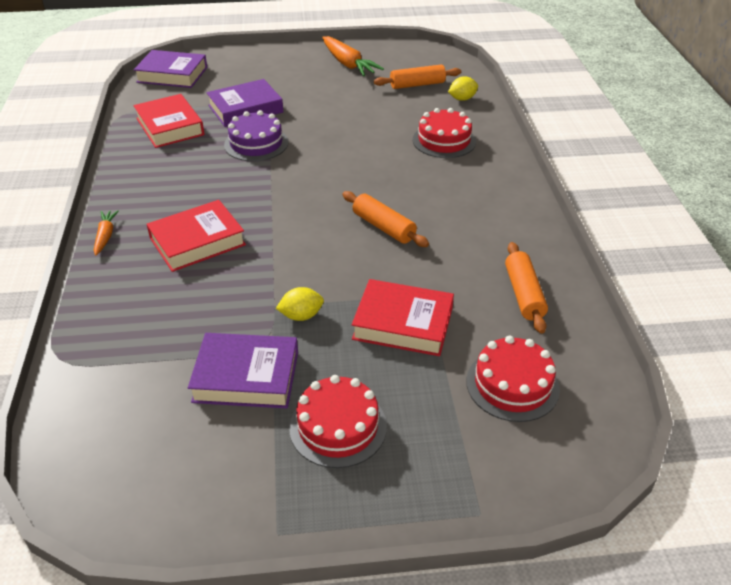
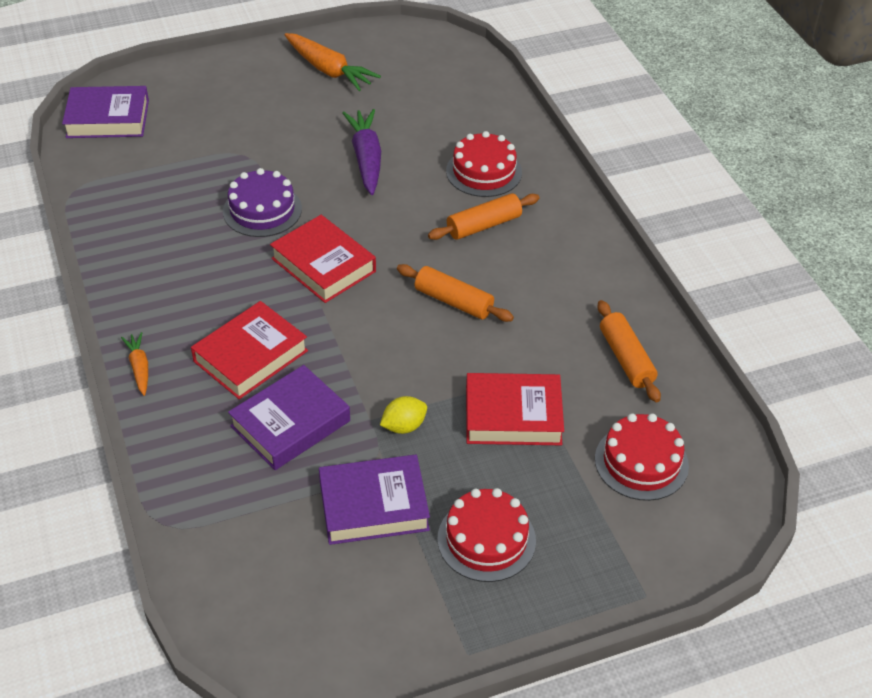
camera: 15 degrees left, 5 degrees up
(170, 126) = (143, 201): red book -> red book (323, 265)
(245, 109) = (227, 160): purple book -> purple book (290, 423)
(352, 121) = (366, 159): none -> purple carrot
(417, 85) = (426, 92): orange rolling pin -> orange rolling pin (484, 225)
(462, 99) = (486, 106): yellow lemon -> none

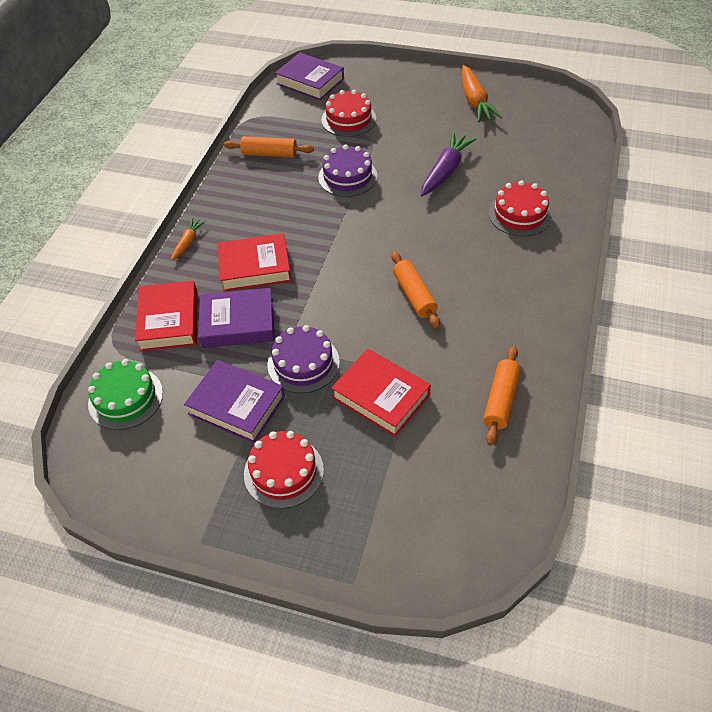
camera: 40 degrees right, 5 degrees up
(239, 569) = (125, 398): none -> green cake
(323, 265) = (352, 230): red book -> red book (169, 320)
(404, 426) = (303, 363): yellow lemon -> purple cake
(484, 225) = (484, 252): orange rolling pin -> orange rolling pin (269, 154)
(641, 462) = (441, 483): red cake -> red cake (348, 119)

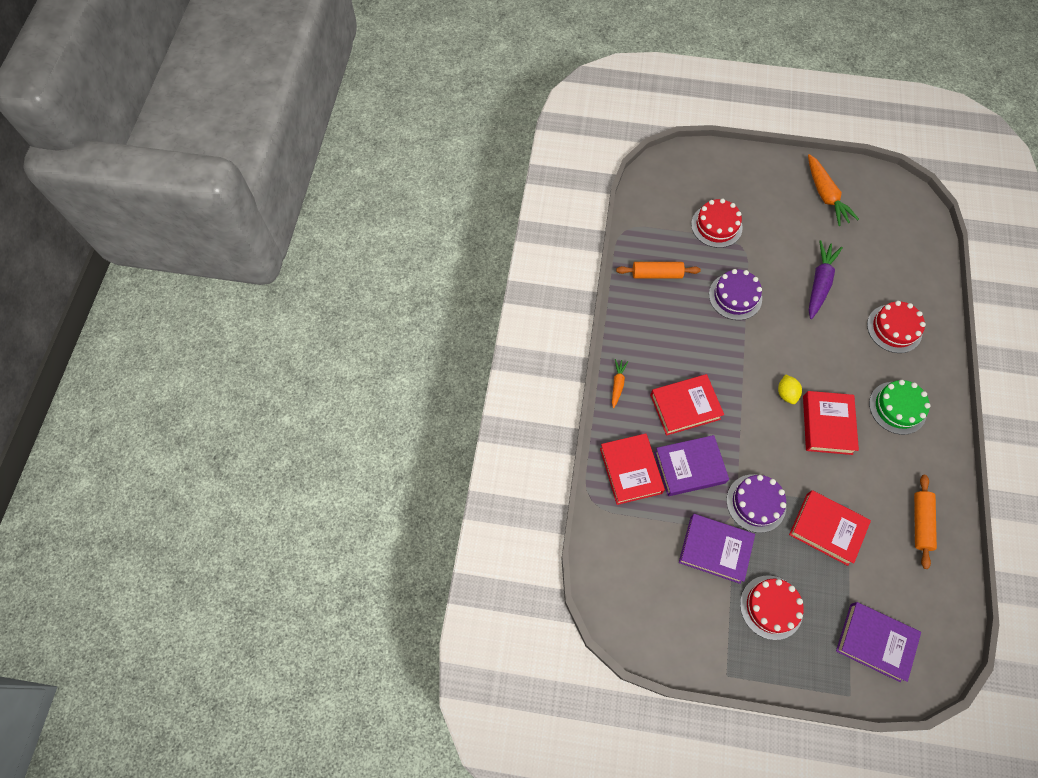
camera: 10 degrees left, 15 degrees up
(125, 398) = (622, 552): green cake -> green cake (897, 408)
(310, 81) = (666, 179): purple book -> purple book (874, 642)
(375, 263) = (786, 393): none -> yellow lemon
(414, 295) = (827, 425): orange rolling pin -> red book

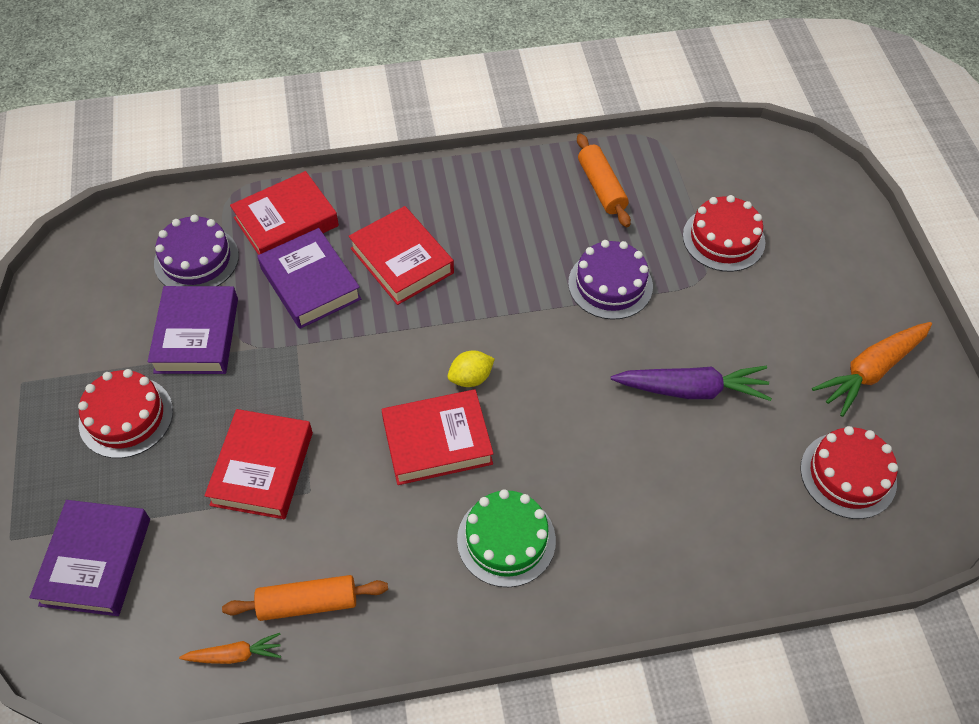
camera: 70 degrees right, 10 degrees down
(617, 384) = (408, 182): orange carrot -> orange carrot (235, 655)
(756, 503) = (279, 371): purple cake -> purple cake (196, 259)
(894, 328) = (657, 514): red cake -> red cake (848, 475)

